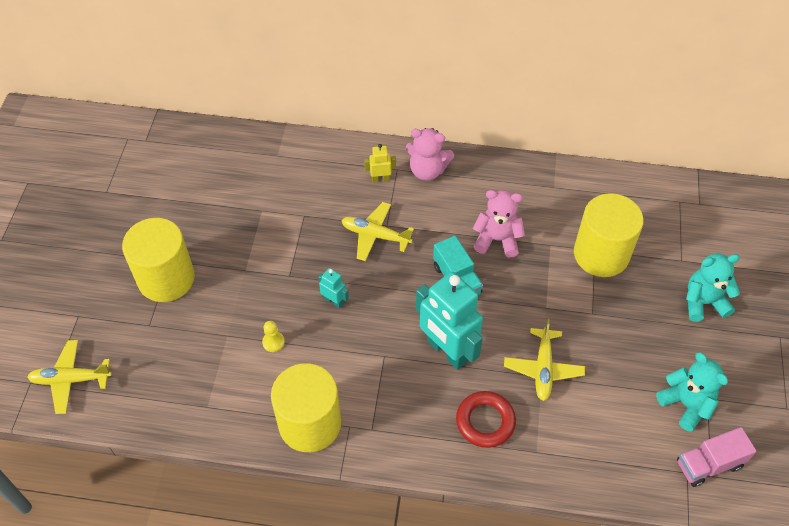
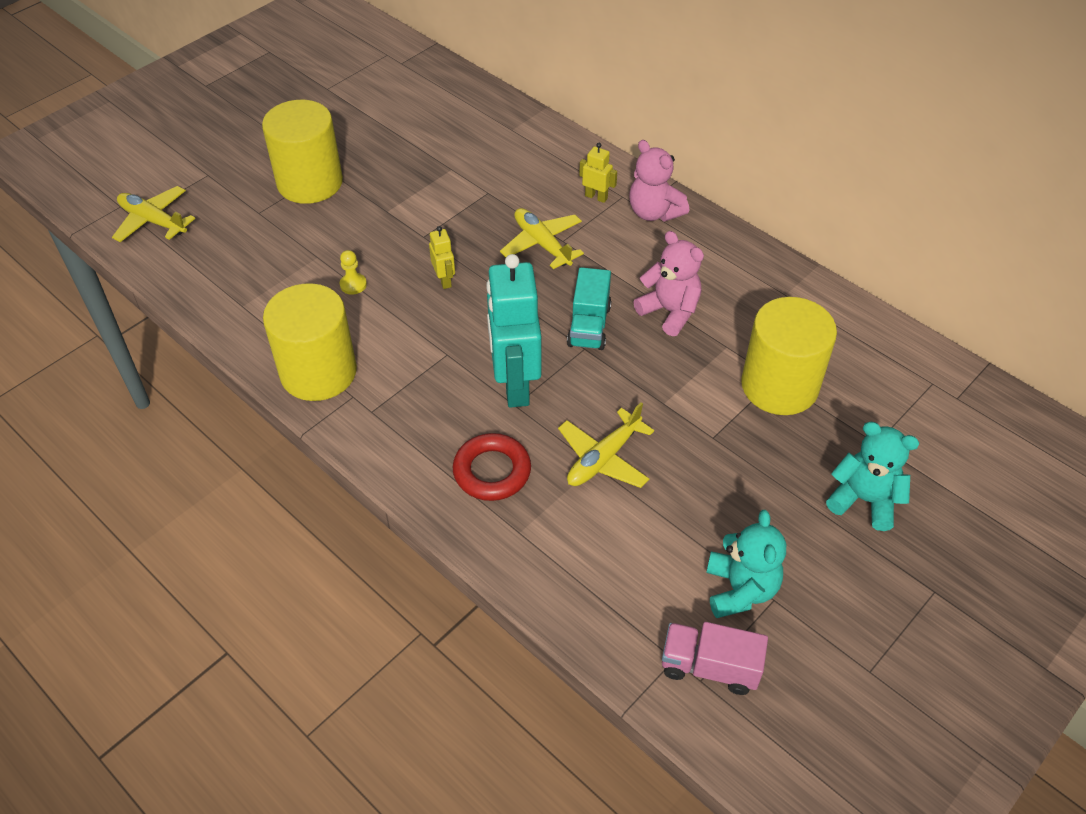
camera: 35 degrees right, 5 degrees down
(334, 301) = (444, 280): turquoise robot -> yellow robot

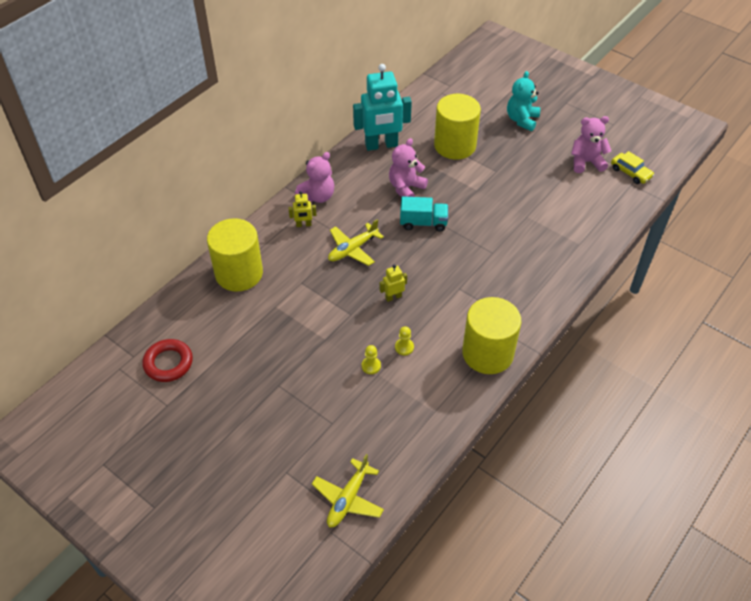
camera: 95 degrees left, 0 degrees up
(310, 182) = (294, 394): yellow cylinder -> yellow cylinder (239, 273)
(332, 250) = (371, 366): none -> yellow pawn
(492, 471) = (543, 258): red ring -> red ring (168, 363)
(515, 385) = (477, 253): turquoise robot -> turquoise robot (381, 145)
(596, 197) = (303, 225): yellow robot -> yellow robot turned 120 degrees counterclockwise
(603, 458) = (521, 213): yellow plane -> none
(709, 667) = (630, 172): pink truck -> yellow car
(740, 589) = (586, 162): turquoise teddy bear -> pink teddy bear

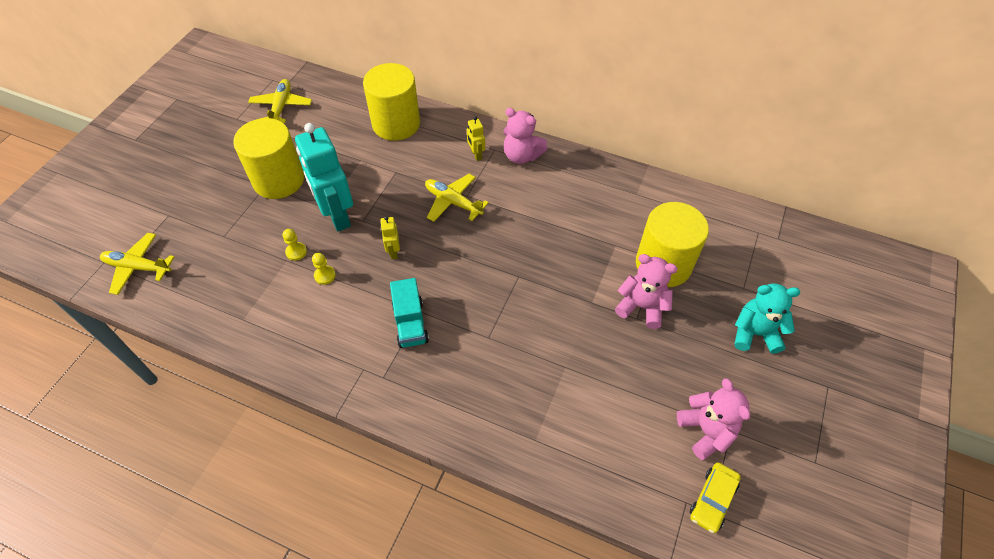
camera: 75 degrees right, 5 degrees up
(168, 363) = (281, 107): red ring -> yellow plane
(381, 145) = (628, 192): turquoise robot -> turquoise robot (337, 215)
(393, 297) = (393, 251): yellow robot -> yellow robot turned 150 degrees counterclockwise
(406, 188) = (565, 229): pink teddy bear -> pink teddy bear (642, 307)
(423, 223) = (514, 257): turquoise truck -> turquoise truck (410, 323)
(487, 353) = (328, 357): yellow cylinder -> yellow cylinder (278, 180)

